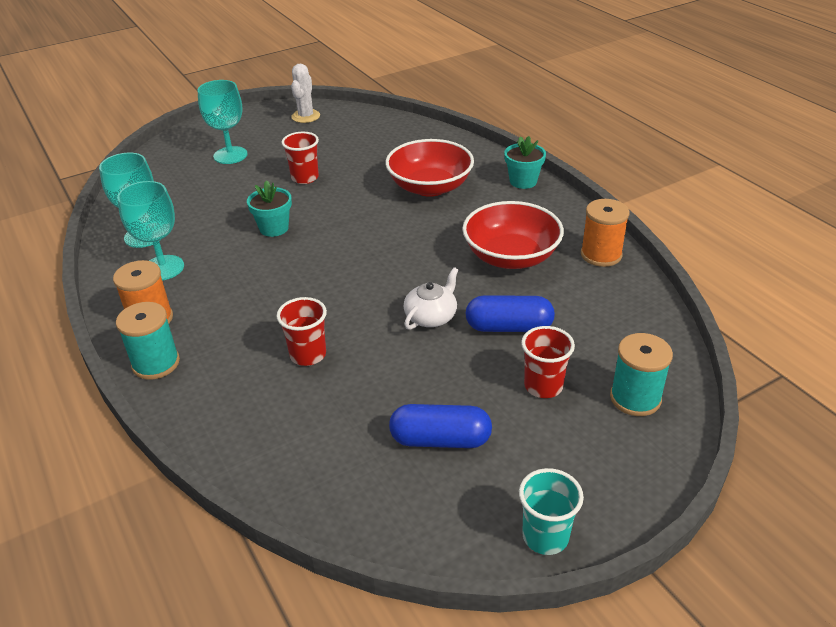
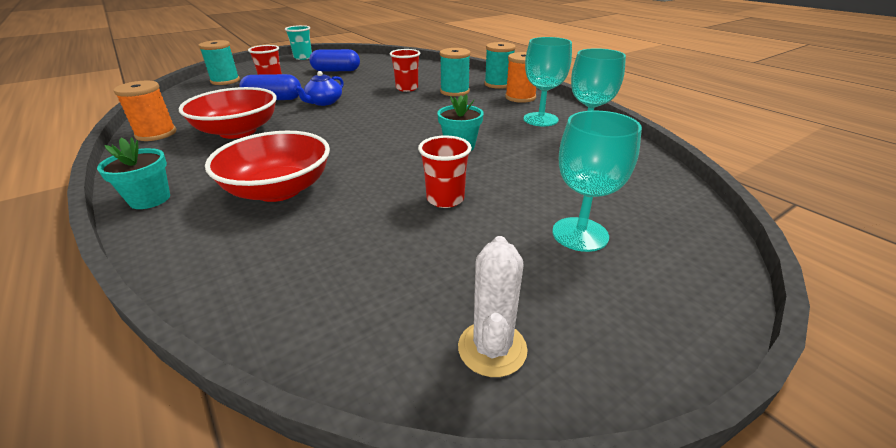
camera: 175 degrees right, 5 degrees down
(236, 340) = (454, 91): none -> turquoise spool
(431, 316) = (324, 102): white teapot -> blue teapot

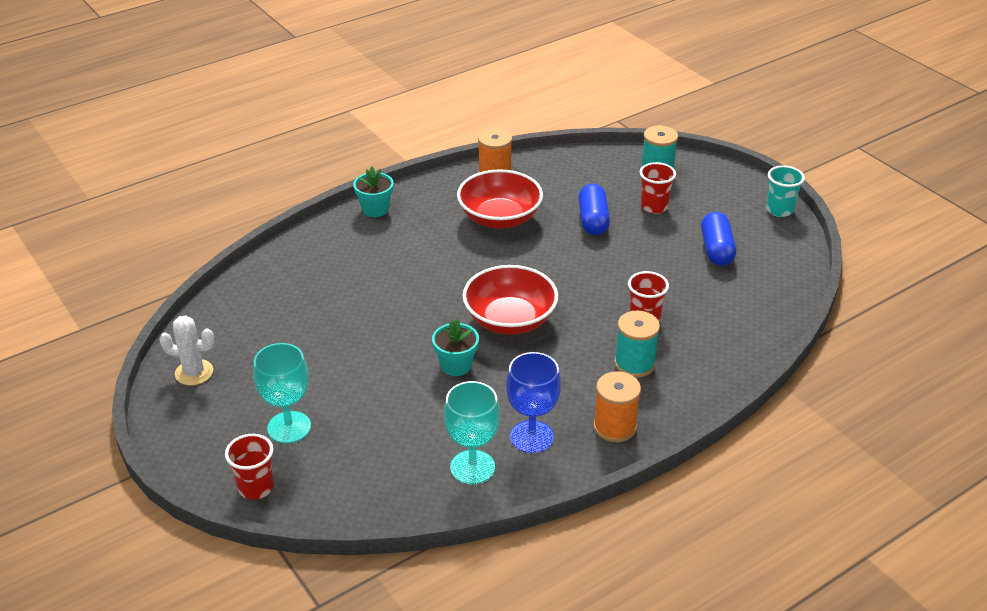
camera: 90 degrees right, 5 degrees up
(279, 190) = (381, 265): red bowl -> red bowl (510, 320)
(324, 102) = (585, 258): blue teapot -> none
(445, 199) = (353, 355): red cup -> red cup (256, 487)
(498, 84) = (673, 409): turquoise spool -> none
(540, 119) = (531, 437): turquoise goblet -> blue goblet

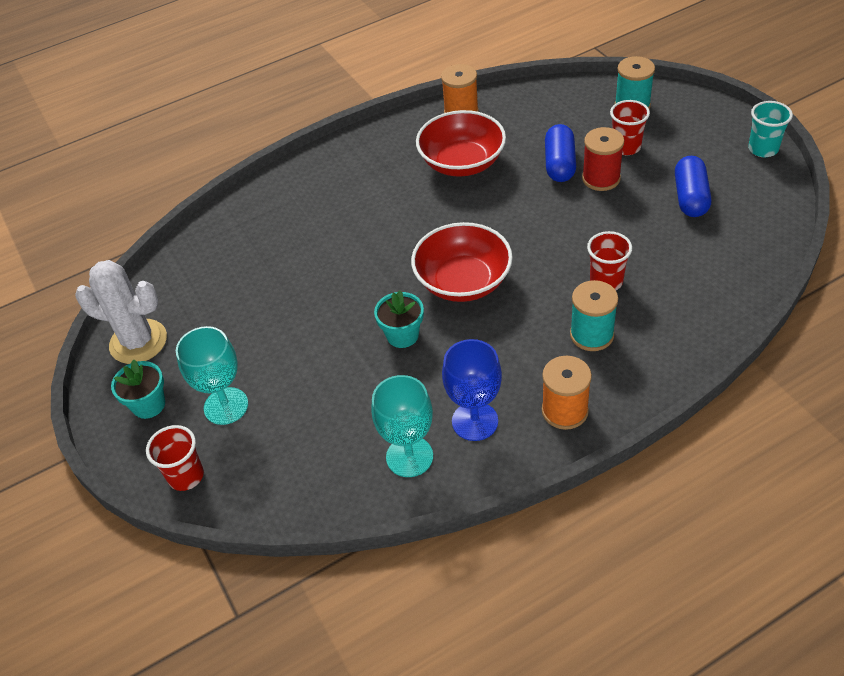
camera: 10 degrees right, 10 degrees up
(194, 372) = (138, 342): white cactus -> white cactus, size x1.51
(375, 209) = (336, 154): turquoise flower pot -> turquoise flower pot (148, 405)
(632, 233) = (601, 178): none -> red spool

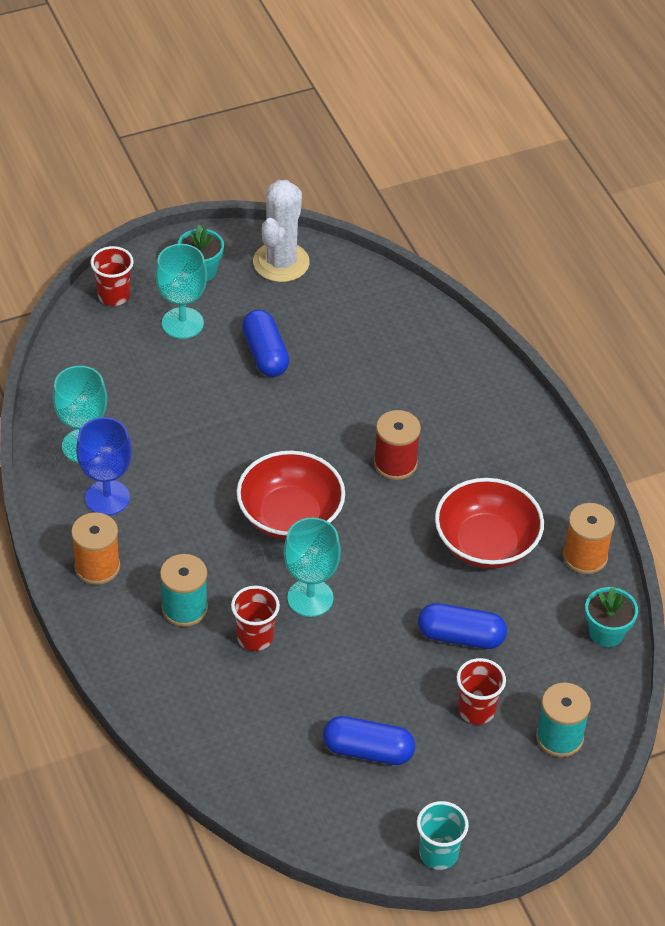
camera: 90 degrees right, 0 degrees up
(265, 332) = (265, 354): none -> blue capsule
(402, 335) = (230, 457): turquoise flower pot -> turquoise flower pot (606, 633)
(551, 254) = (310, 598): none -> turquoise goblet
(601, 178) = (424, 671): red spool -> red spool (395, 463)

